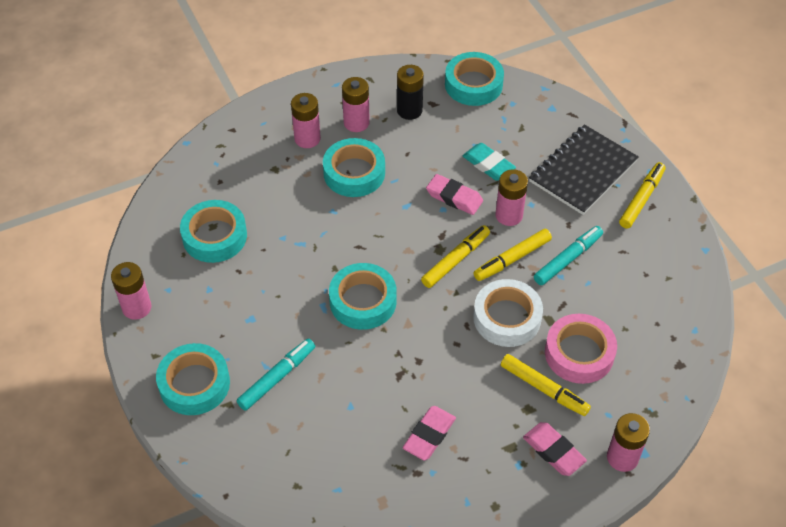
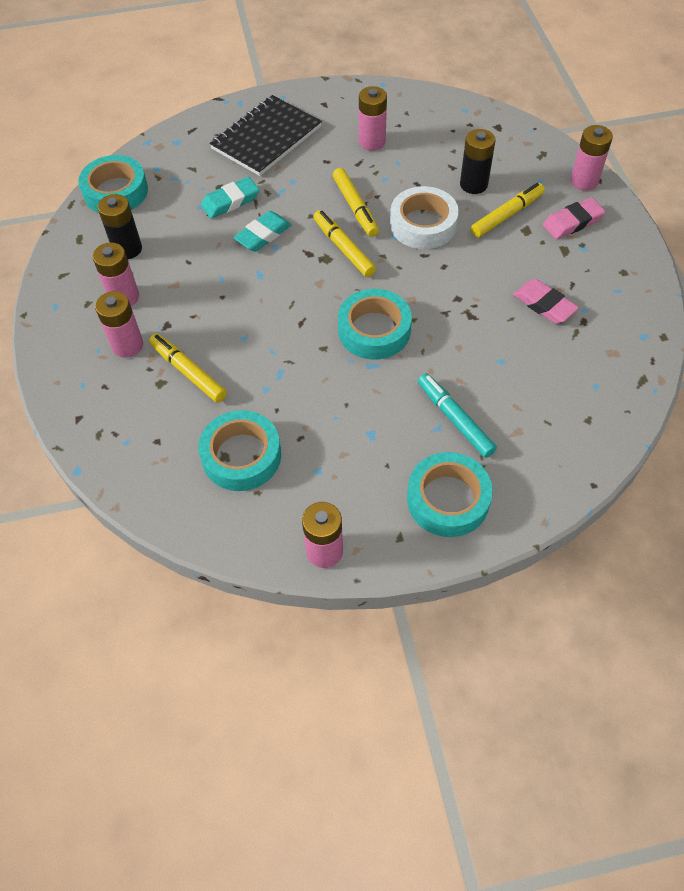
camera: 75 degrees left, 5 degrees up
(354, 173) = (197, 310): turquoise tape -> none
(454, 197) = (263, 235): pink eraser -> turquoise eraser
(509, 215) = (301, 199): pink battery -> pink battery (372, 142)
(568, 259) = (367, 170): turquoise marker -> none
(579, 353) = (473, 184): pink tape -> black battery
(583, 171) = (266, 138): black notebook -> black notebook turned 75 degrees clockwise
(641, 199) = (314, 108): yellow marker -> yellow marker (188, 372)

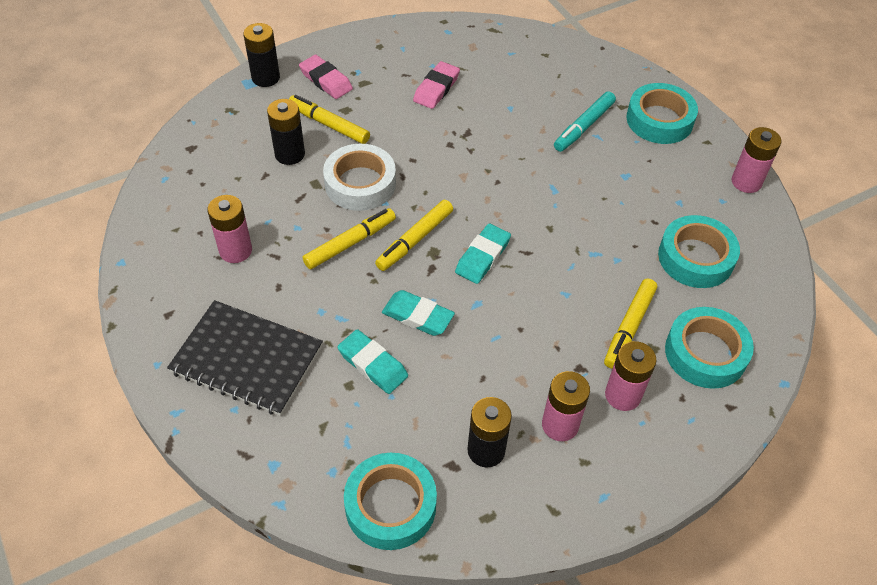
camera: 110 degrees left, 5 degrees down
(307, 289) = (482, 257): none -> turquoise eraser
(374, 330) = (513, 195): turquoise tape -> turquoise tape (705, 353)
(584, 181) = (265, 78): pink battery -> black battery

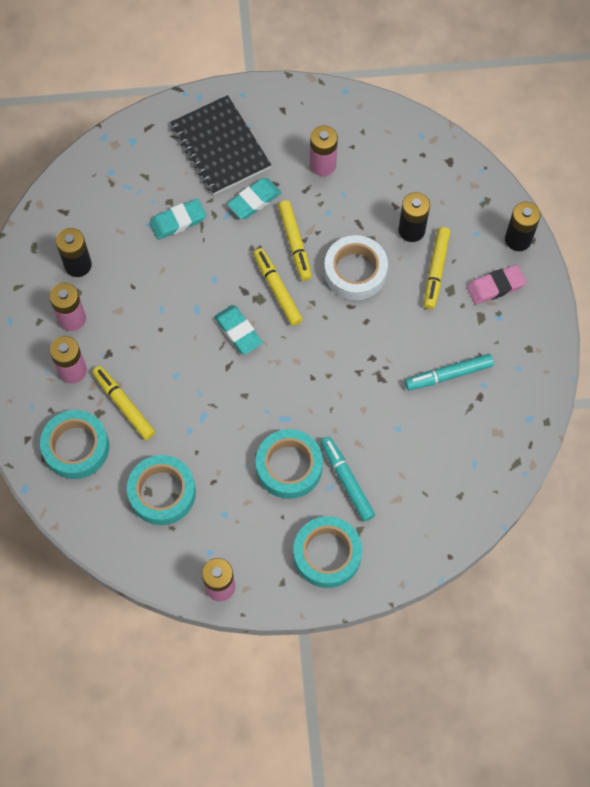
camera: 115 degrees right, 15 degrees up
(247, 359) = (220, 147): black notebook -> black notebook turned 75 degrees counterclockwise
(329, 124) = (436, 270): yellow marker -> yellow marker turned 135 degrees clockwise
(390, 505) = (70, 196): turquoise tape -> turquoise tape (289, 466)
(418, 316) = (204, 265): turquoise eraser -> turquoise eraser (254, 200)
(436, 88) = (448, 375): pink eraser -> turquoise marker

